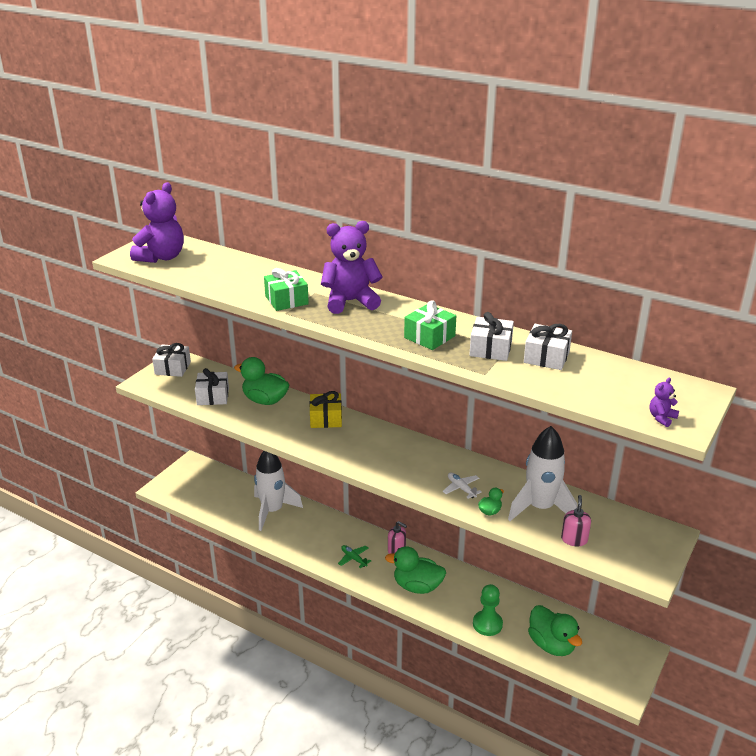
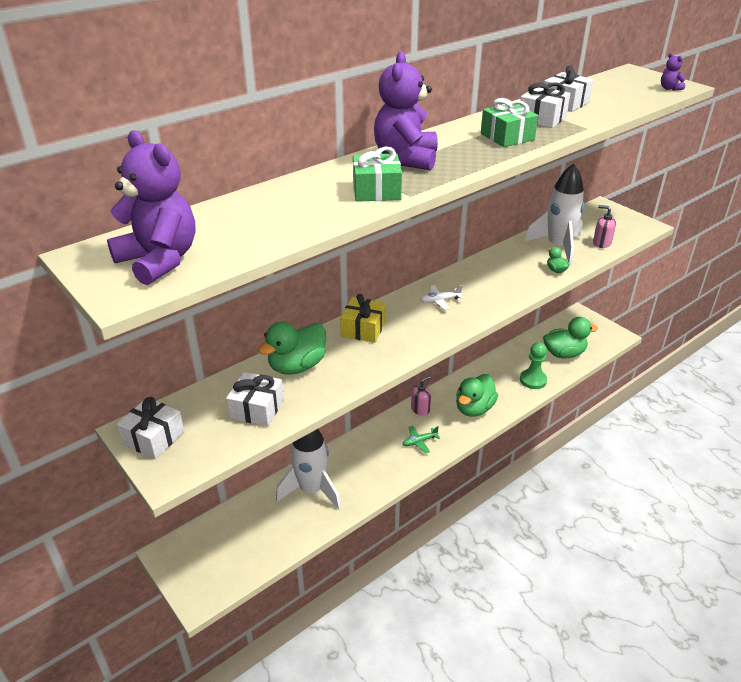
camera: 70 degrees left, 5 degrees up
(461, 488) = (519, 276): white plane -> white plane (440, 301)

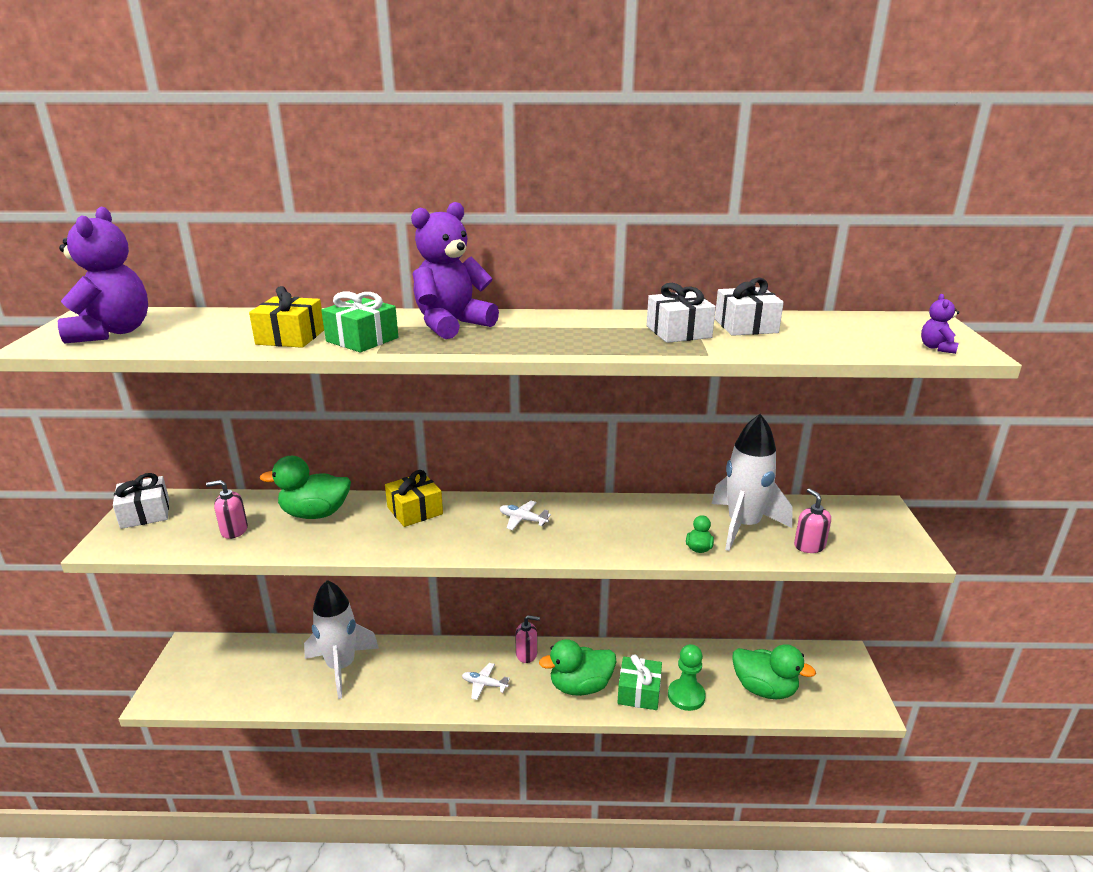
camera: 40 degrees right, 10 degrees down
(257, 408) = (234, 530): white gift -> pink soap dispenser
(321, 208) = (290, 337): none -> yellow gift
(419, 442) = (484, 684): green plane -> white plane
(507, 137) = (595, 336): green gift -> green gift (639, 692)

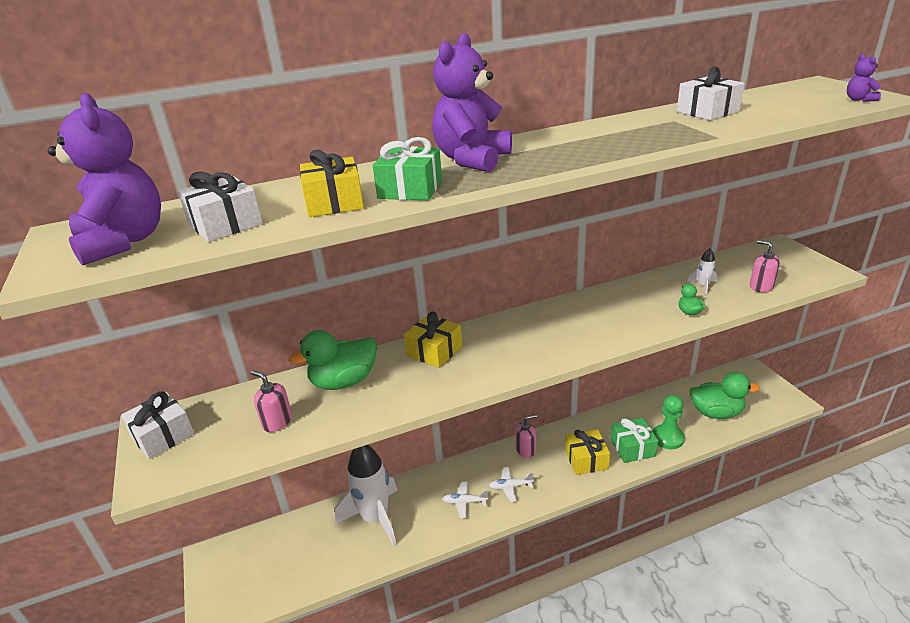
camera: 20 degrees left, 5 degrees up
(234, 530) = (277, 422): pink soap dispenser -> pink soap dispenser turned 60 degrees clockwise
(523, 520) = (534, 331): white plane -> white plane (465, 502)
(580, 686) = (586, 459): green duck -> yellow gift
(678, 332) = (667, 126): white gift -> white gift (225, 224)
(743, 526) = (703, 286): white rocket -> white rocket, size x0.40

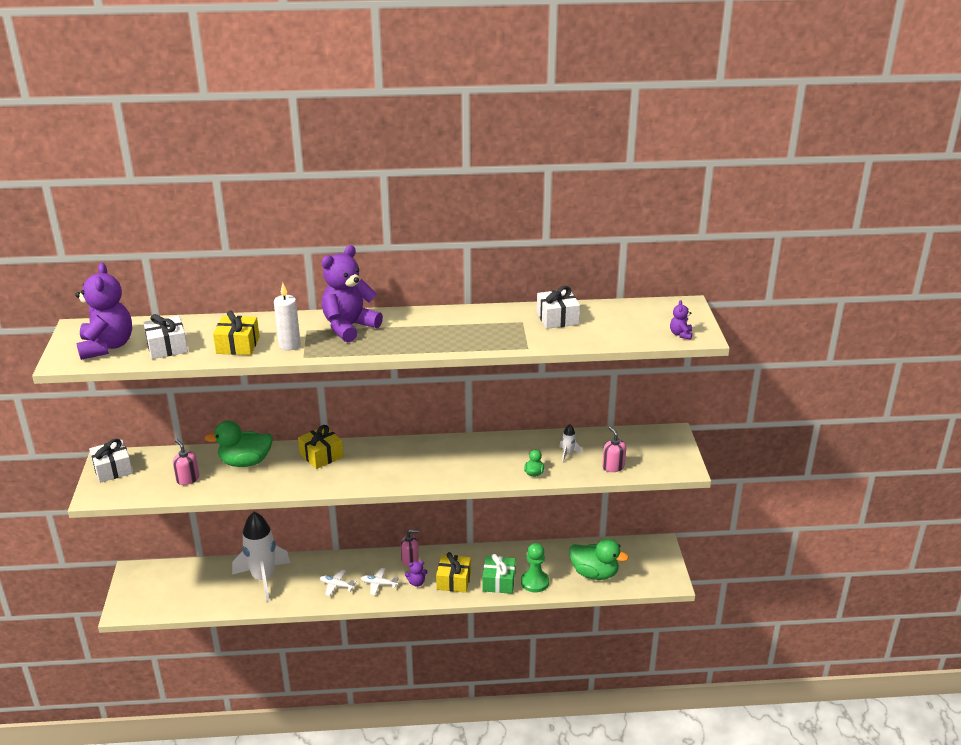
camera: 15 degrees right, 0 degrees up
(410, 189) = (289, 345): green gift -> white candle
(549, 473) = (416, 582): none -> purple teddy bear

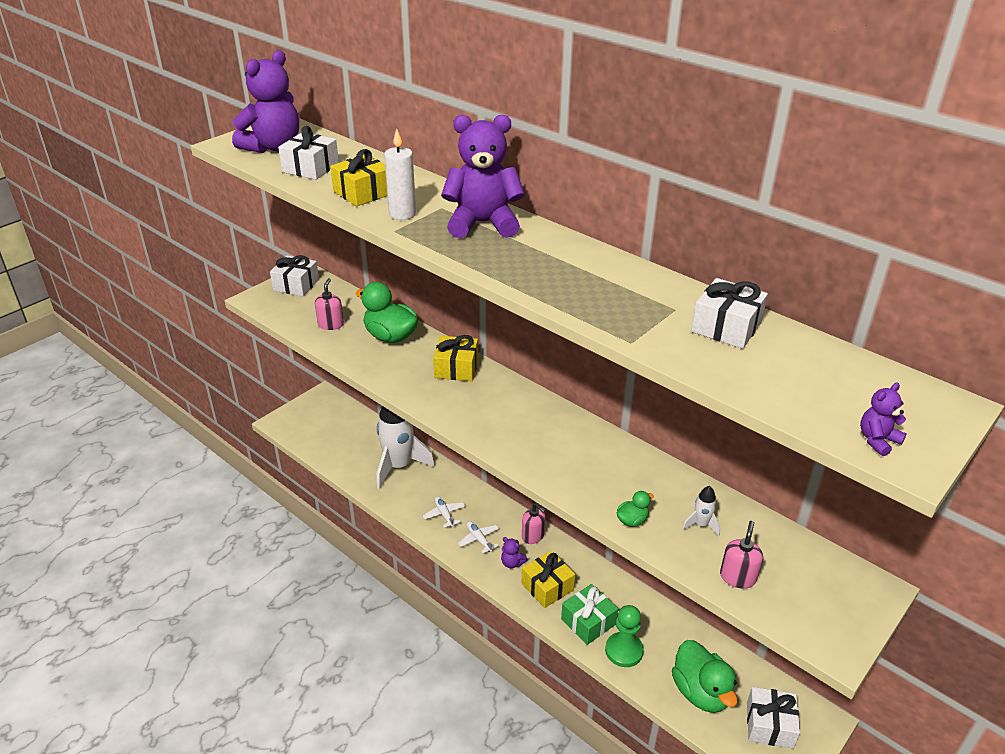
camera: 45 degrees right, 5 degrees up
(641, 564) = (769, 725): none -> white gift

